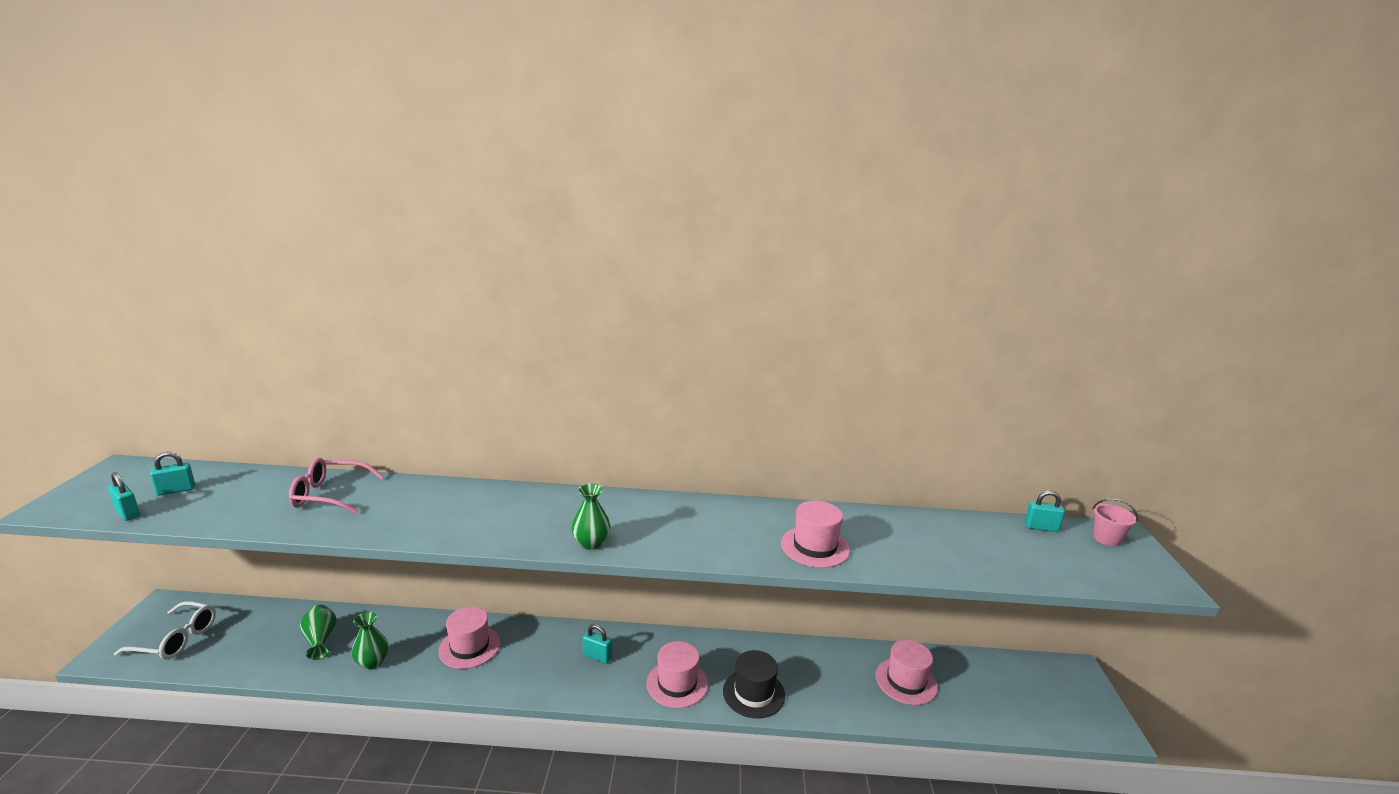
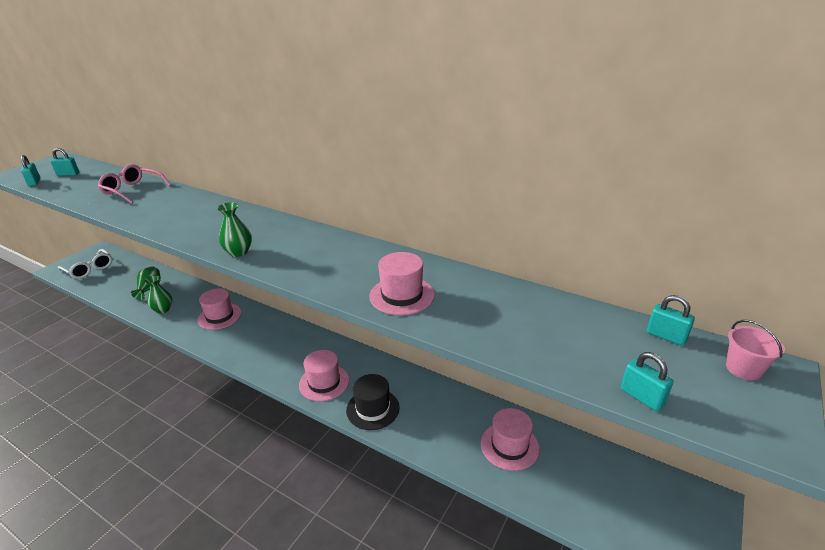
camera: 30 degrees right, 10 degrees up
(597, 656) = (288, 346): turquoise padlock -> turquoise padlock (642, 397)

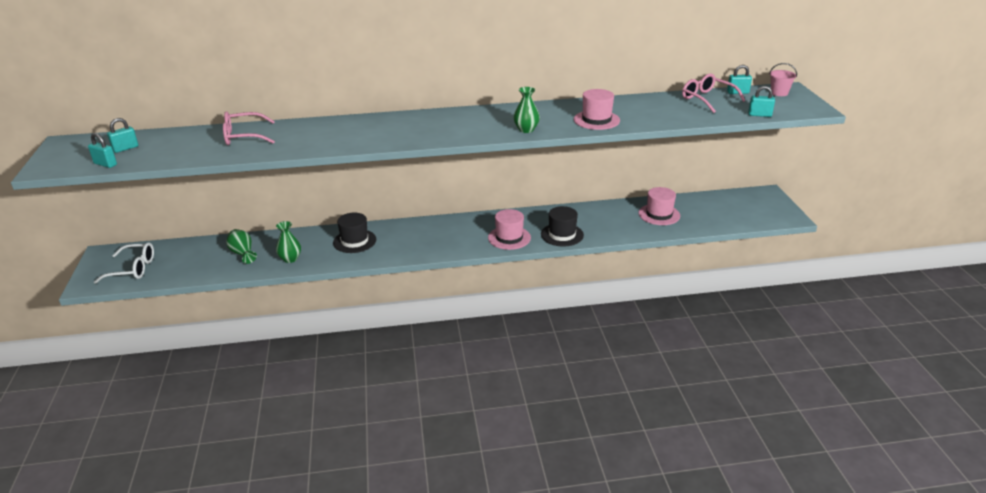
camera: 40 degrees left, 0 degrees up
(219, 316) = (354, 241): pink hat -> black hat
(238, 252) = (449, 137): green vase -> green vase (526, 130)
(597, 327) = (707, 99): none -> pink glasses

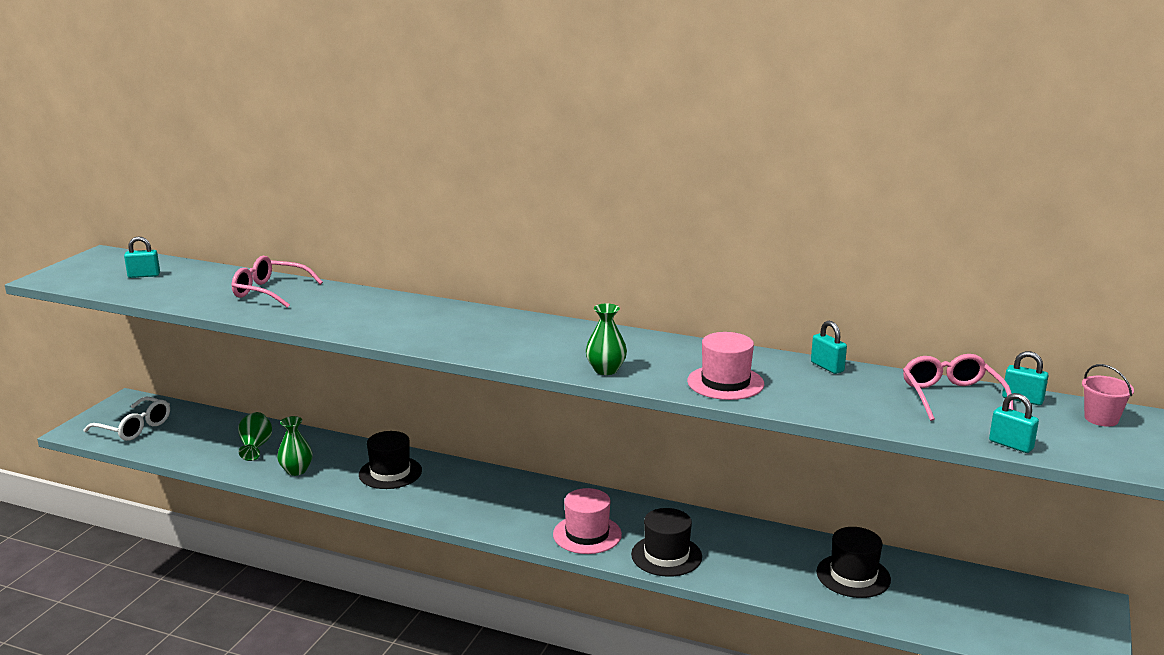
camera: 30 degrees right, 10 degrees down
(105, 164) = (103, 288): turquoise padlock -> turquoise padlock (827, 367)
(659, 214) = (853, 576): pink hat -> black hat

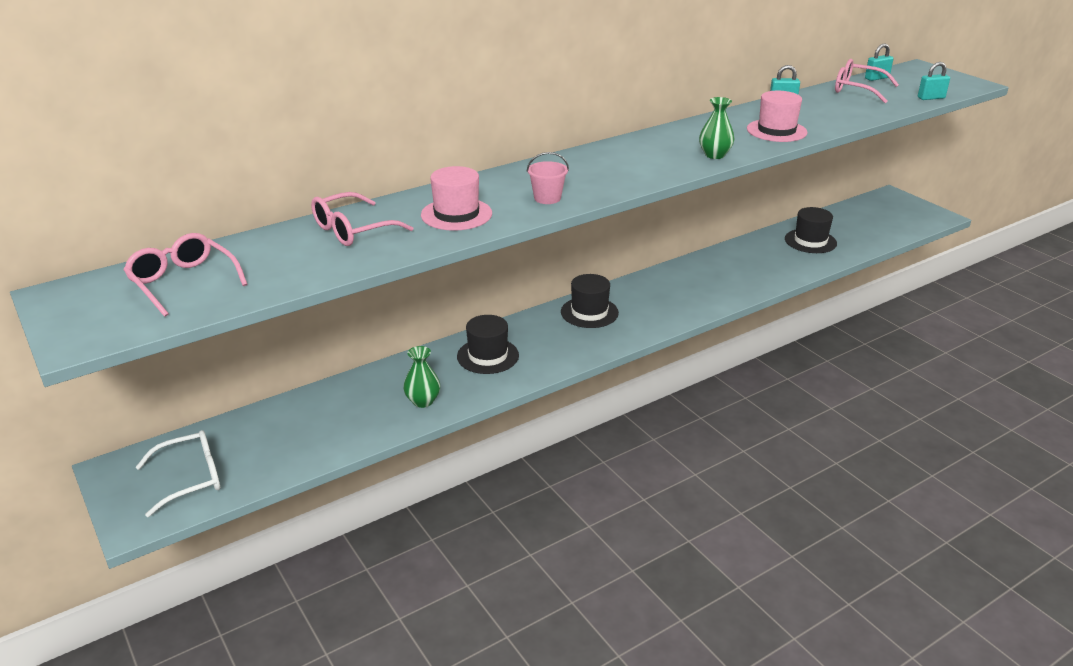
camera: 55 degrees left, 10 degrees up
(144, 275) = (183, 282): turquoise padlock -> pink glasses
(255, 447) = (345, 412): green vase -> none
(587, 534) = (676, 305): pink hat -> pink hat (456, 214)
(666, 555) = (732, 288): black hat -> black hat (589, 312)
(1101, 419) = (916, 72): pink bucket -> pink bucket (547, 198)

